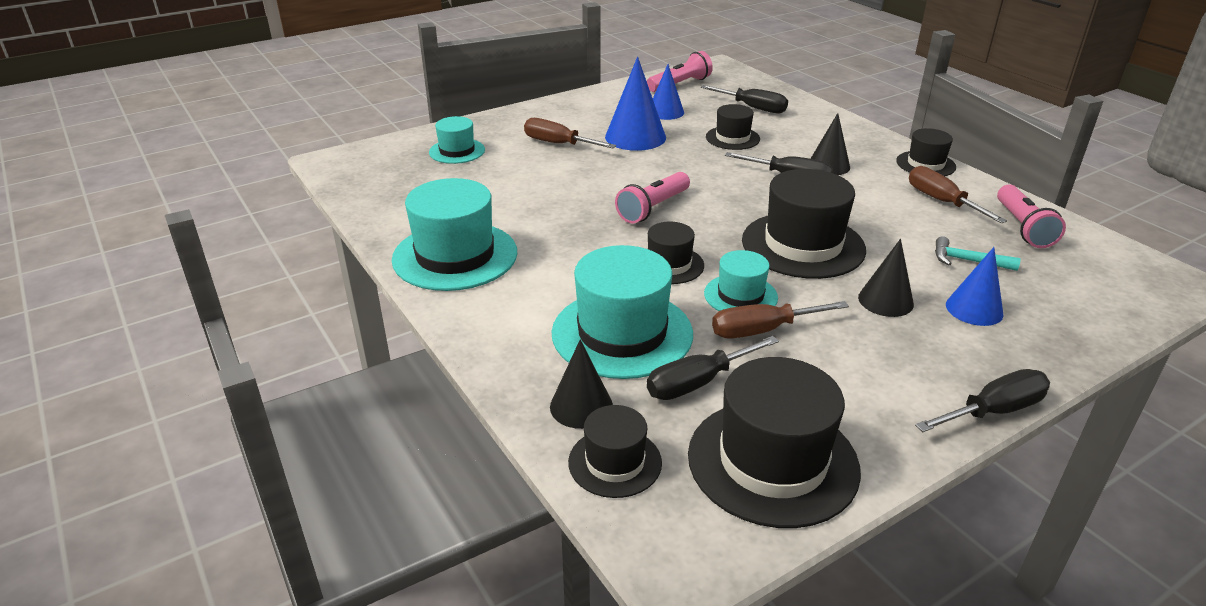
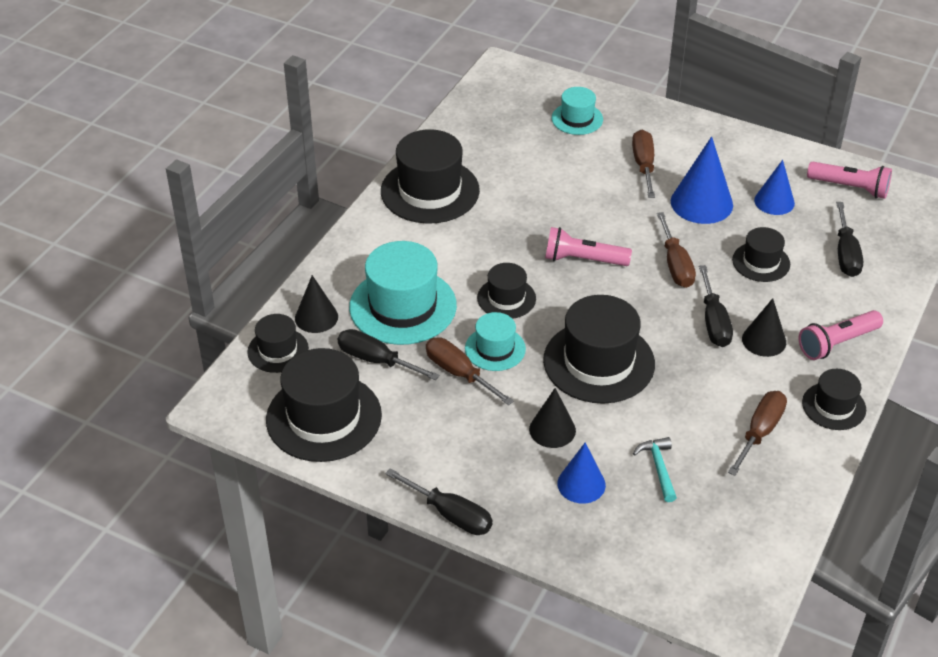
camera: 60 degrees right, 10 degrees up
(455, 256) = (430, 191): turquoise hat -> black hat
(702, 171) = (675, 265): none -> brown screwdriver
(1022, 227) = (756, 496): pink flashlight -> pink flashlight (837, 343)

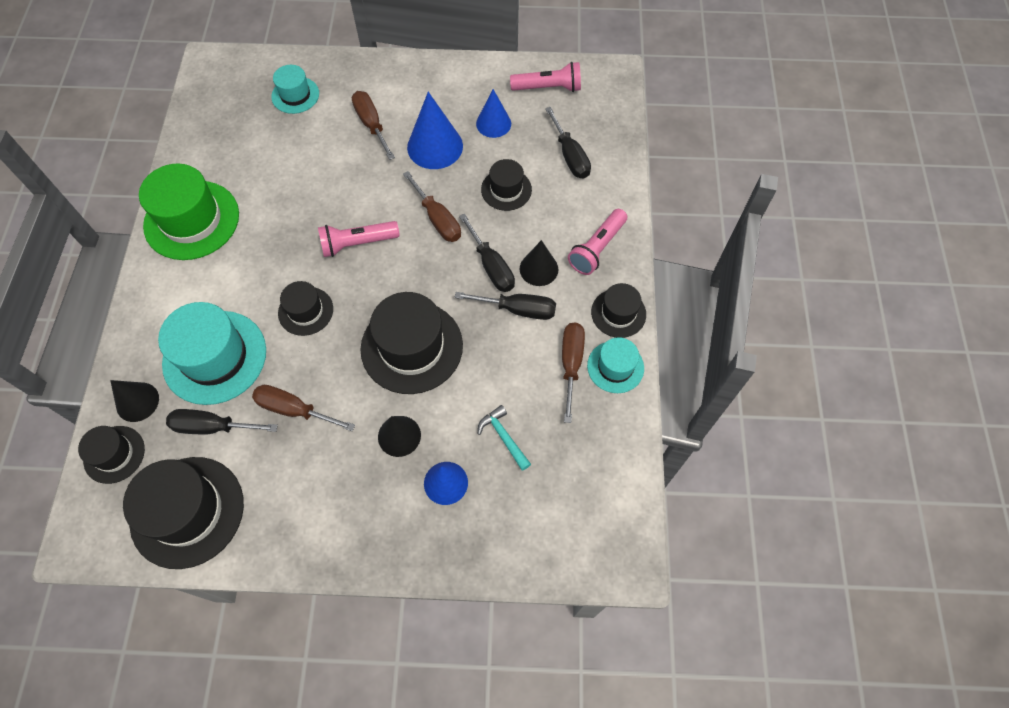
camera: 25 degrees left, 20 degrees up
(430, 191) = (192, 220): black hat -> green hat
(450, 514) = (345, 567): black screwdriver -> black screwdriver (518, 309)
(495, 349) = (316, 370): turquoise hat -> turquoise hat (615, 367)

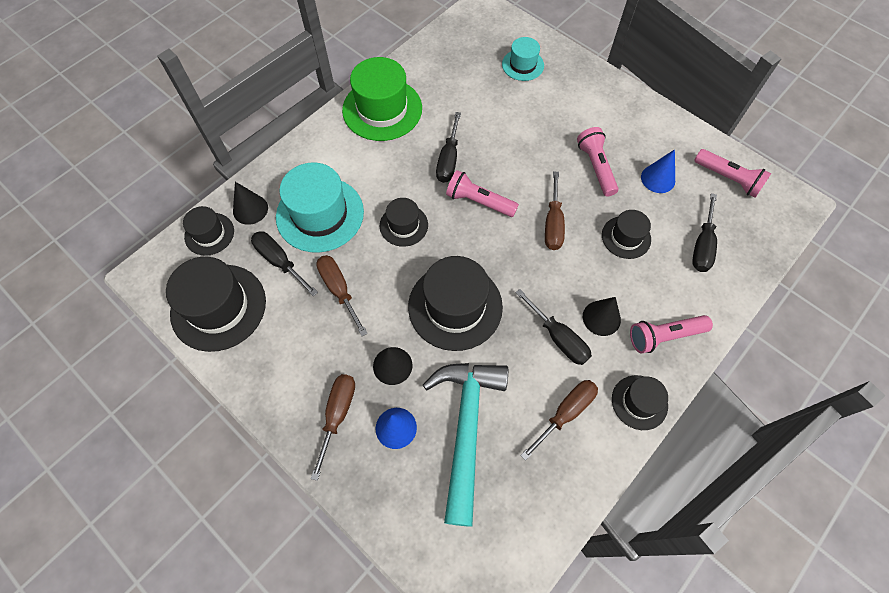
camera: 40 degrees right, 0 degrees up
(371, 124) = (561, 120): brown screwdriver -> brown screwdriver (338, 415)
(435, 146) = (596, 167): blue cone -> pink flashlight
(491, 266) = (565, 289): black screwdriver -> black screwdriver (448, 160)
(503, 436) = (466, 428): turquoise hammer -> turquoise hammer, size x2.41
(615, 367) = (600, 444): turquoise hat -> none

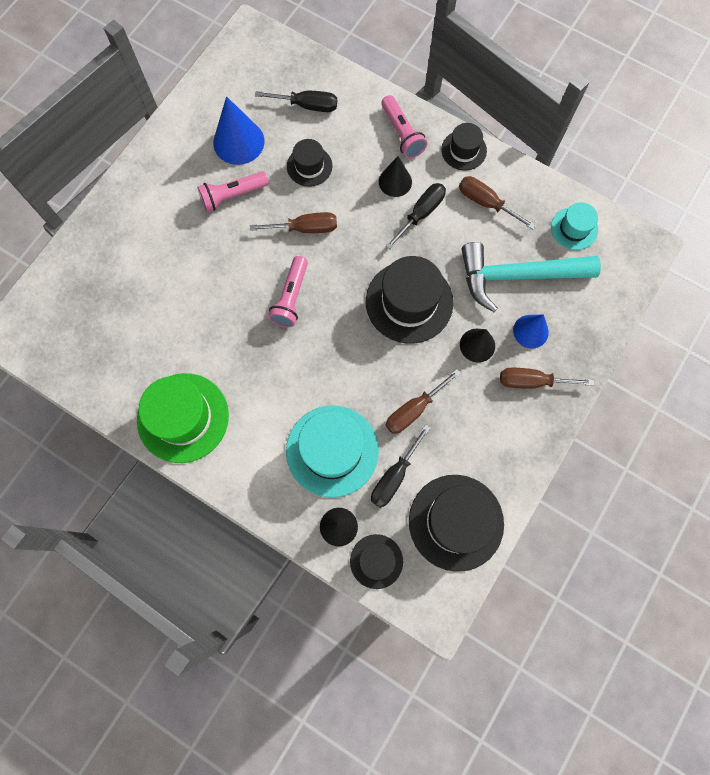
camera: 100 degrees left, 10 degrees up
(403, 225) = (331, 364): black hat -> none
(448, 160) = (243, 335): black screwdriver -> none
(522, 65) = (101, 277): turquoise hat -> turquoise hat (574, 228)
(658, 179) = (238, 142): blue cone -> blue cone, size x1.56
(728, 179) = (230, 84): pink flashlight -> none

